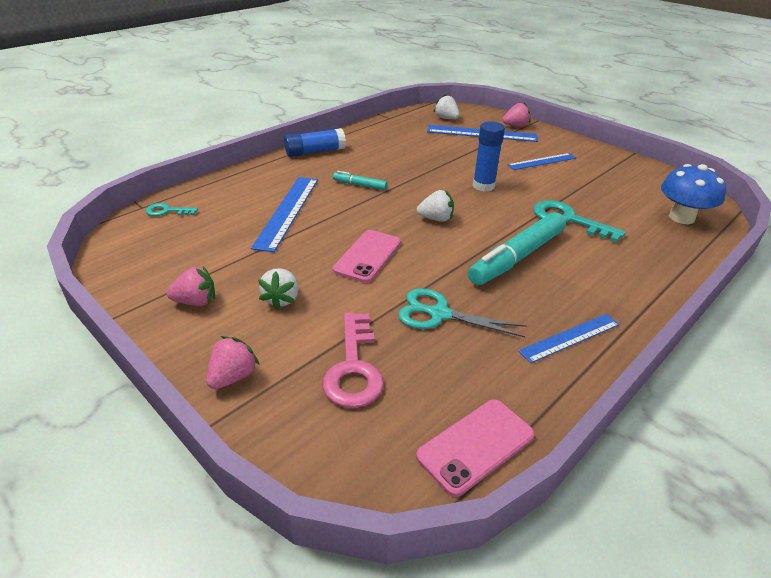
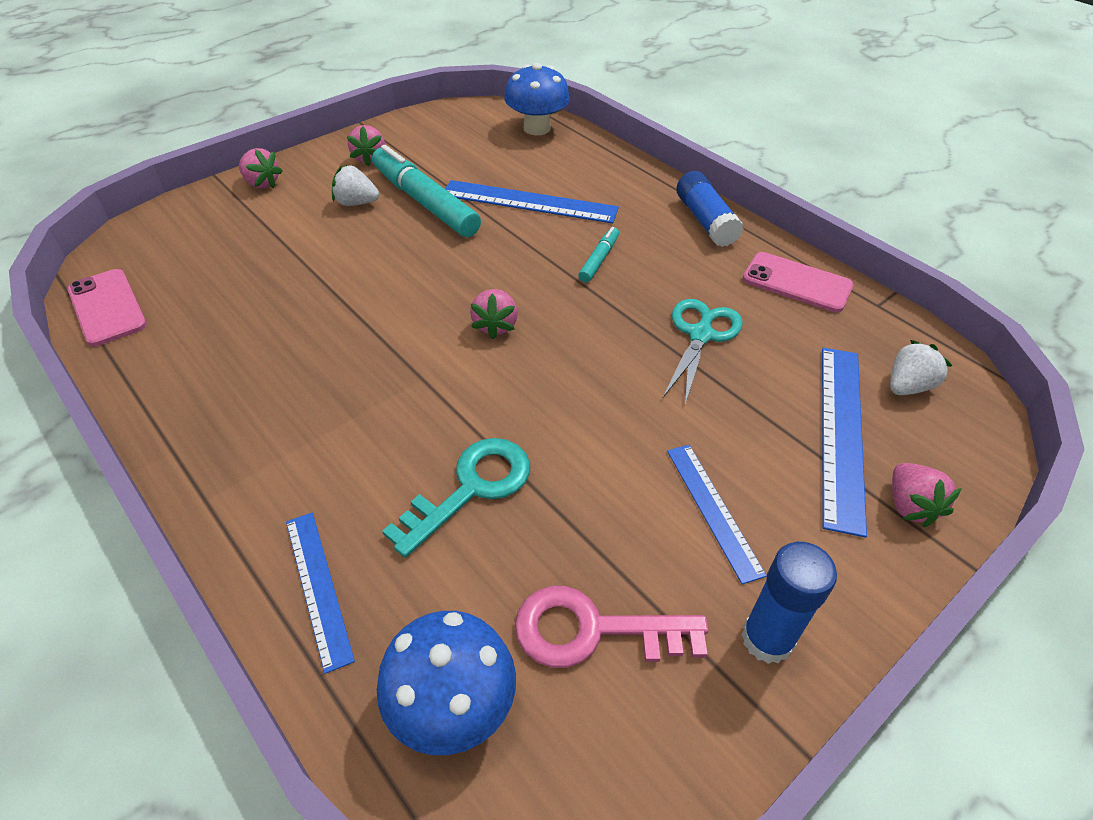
camera: 95 degrees right, 10 degrees up
(167, 211) = (537, 128): turquoise key -> blue mushroom
(353, 367) = (239, 244): pink key -> pink key (593, 630)
(367, 256) = (417, 259): pink phone -> pink phone (797, 283)
(436, 219) = (495, 325): white strawberry -> pink strawberry
(439, 314) = (289, 305): turquoise scissors -> turquoise scissors (700, 335)
(483, 186) = (598, 395): blue glue stick -> blue glue stick (767, 639)
(517, 257) = (378, 395): turquoise marker -> turquoise marker (425, 202)
(570, 337) = (199, 409): blue ruler -> blue ruler (318, 587)

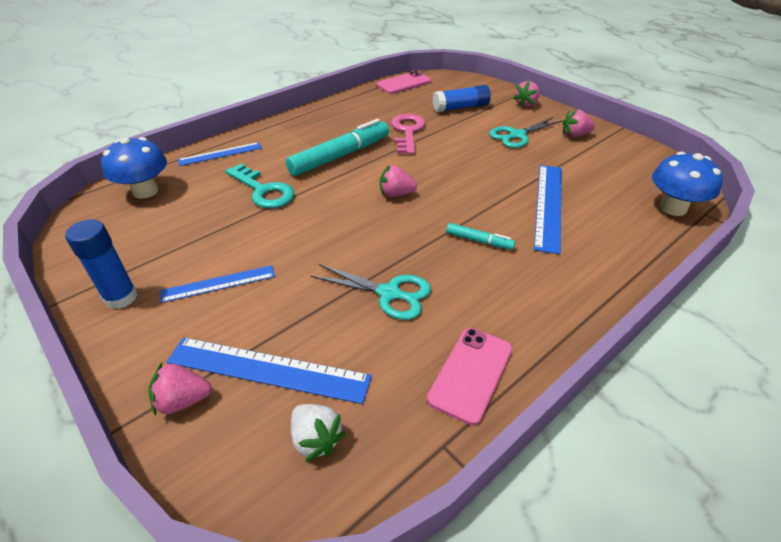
camera: 90 degrees right, 5 degrees down
(356, 203) = (517, 135): white strawberry -> turquoise scissors
(425, 202) = (528, 160): turquoise marker -> turquoise marker (340, 156)
(593, 630) = (160, 231): pink key -> pink key (407, 132)
(705, 221) = (560, 313): blue glue stick -> blue glue stick (460, 107)

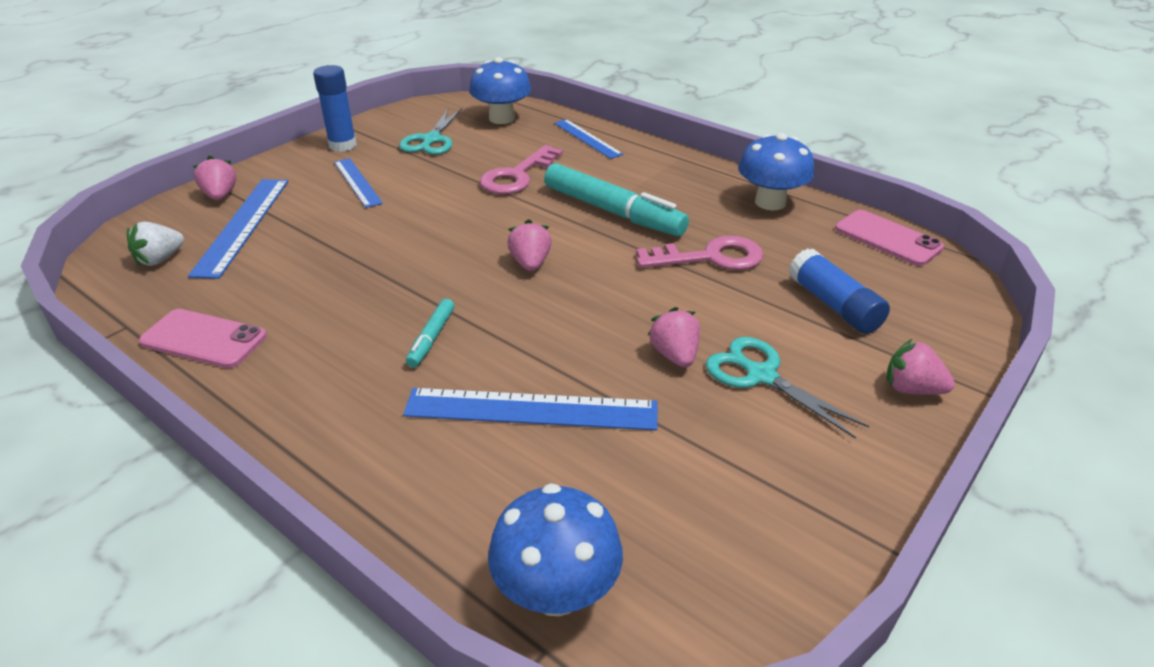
camera: 80 degrees right, 5 degrees down
(263, 190) = (517, 176): turquoise key -> pink key
(353, 105) = (770, 202): none -> blue mushroom
(389, 293) = (333, 277): turquoise scissors -> turquoise scissors (431, 140)
(574, 135) = (806, 459): pink strawberry -> pink strawberry (674, 355)

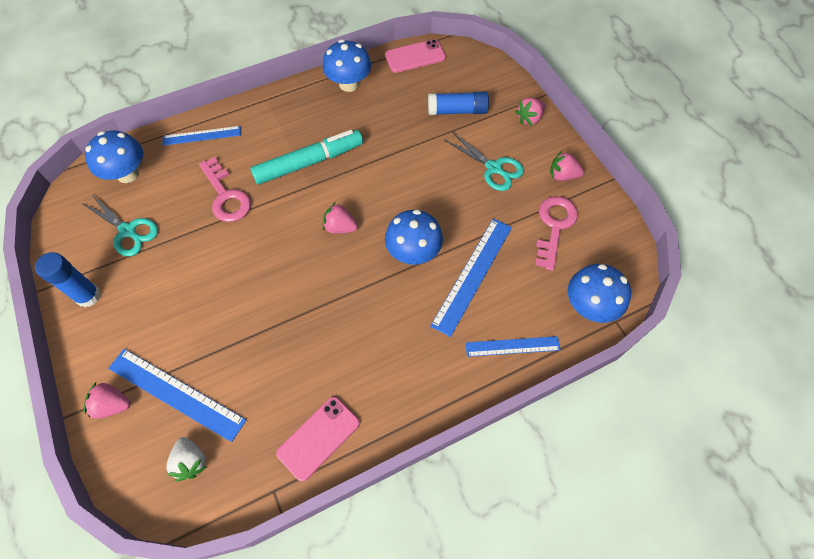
camera: 65 degrees left, 25 degrees up
(357, 182) = (162, 299): blue ruler -> blue ruler (512, 346)
(431, 338) = (388, 304): turquoise marker -> none
(532, 337) = (413, 252): none -> blue mushroom
(674, 355) = (461, 195): pink strawberry -> pink strawberry (562, 175)
(710, 257) = (386, 139): pink key -> pink key (554, 227)
(760, 375) = (494, 168): turquoise scissors -> turquoise scissors turned 120 degrees counterclockwise

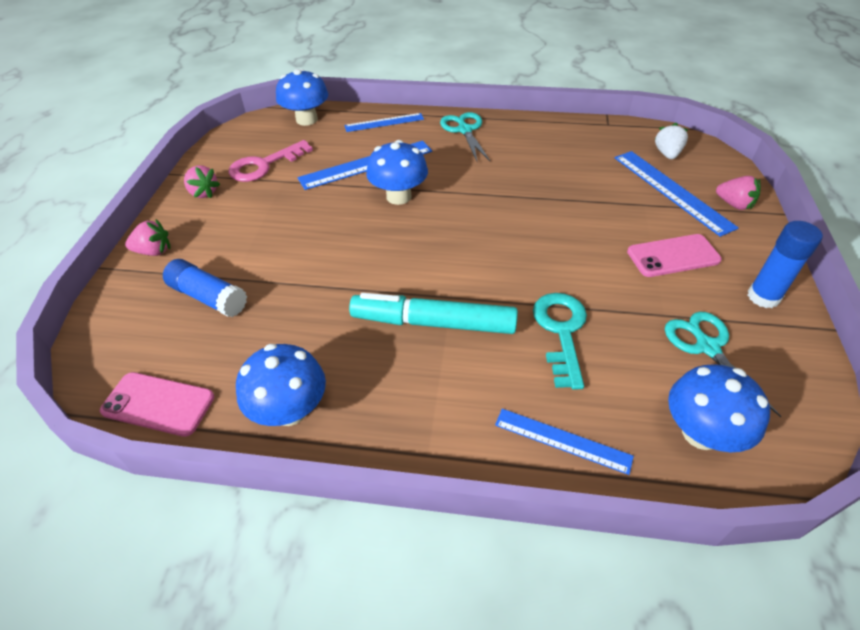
camera: 145 degrees left, 15 degrees down
(226, 196) = (561, 332): pink key -> turquoise key
(318, 438) = (562, 133): pink phone -> pink phone (673, 256)
(340, 227) = (449, 243): pink strawberry -> none
(494, 168) = (251, 225): turquoise scissors -> turquoise scissors (464, 130)
(512, 346) = (384, 122): blue ruler -> blue ruler turned 45 degrees counterclockwise

